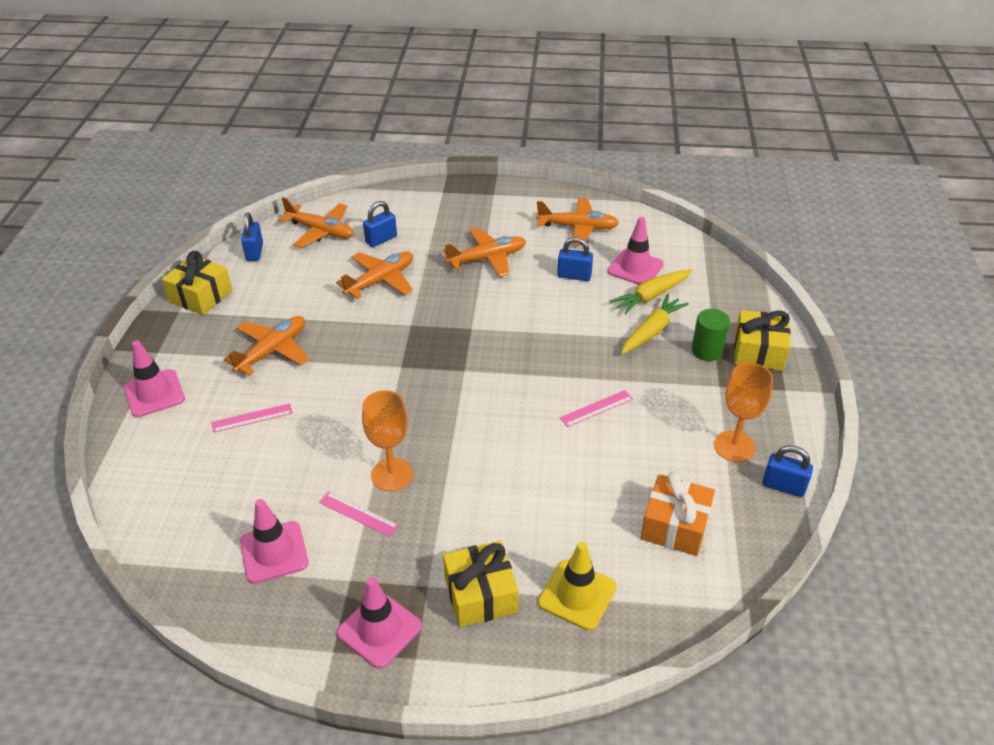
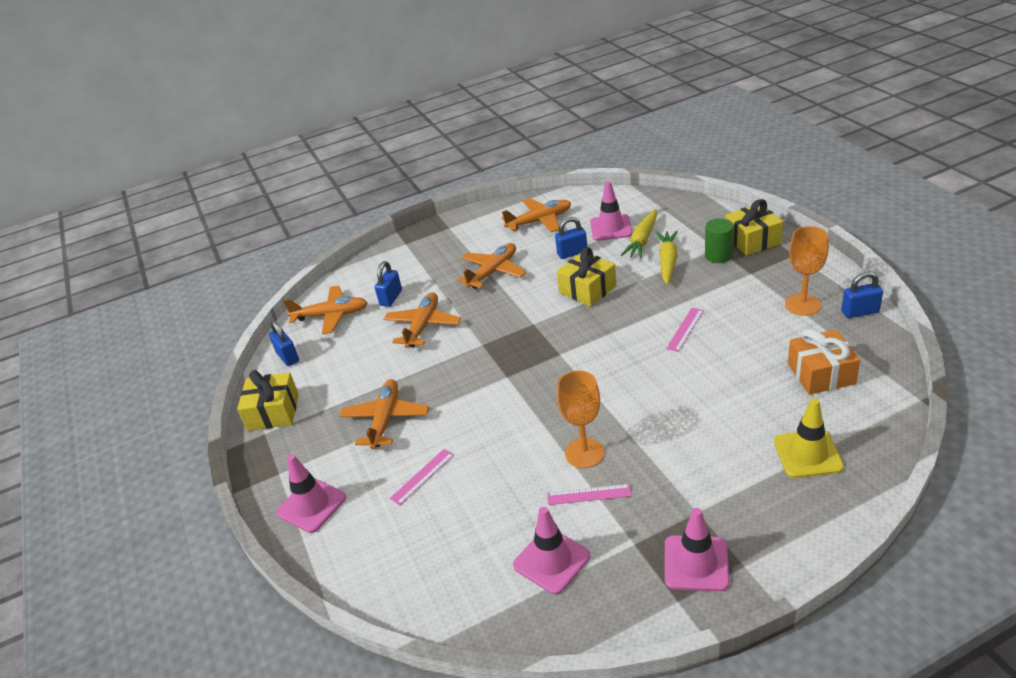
camera: 25 degrees left, 5 degrees down
(480, 594) = (742, 494): yellow gift -> yellow gift (587, 289)

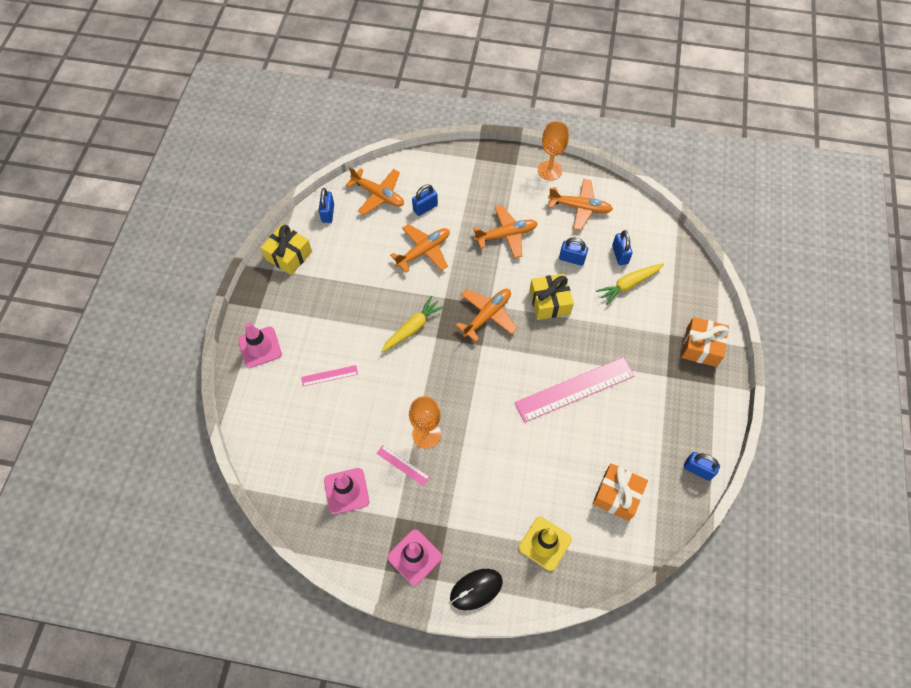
camera: 30 degrees right, 25 degrees up
(385, 419) = (343, 314): orange plane -> orange plane (487, 315)
(611, 228) = (620, 254): pink traffic cone -> blue padlock
(667, 262) = (624, 320): yellow carrot -> yellow carrot (412, 328)
(685, 329) = (574, 389): pink ruler -> pink ruler, size x2.19
(718, 256) = (663, 342): green cylinder -> none
(752, 240) = (701, 347): yellow gift -> orange gift
(793, 542) = (476, 589): none -> black mouse
(802, 305) = (669, 432): orange goblet -> orange goblet (549, 170)

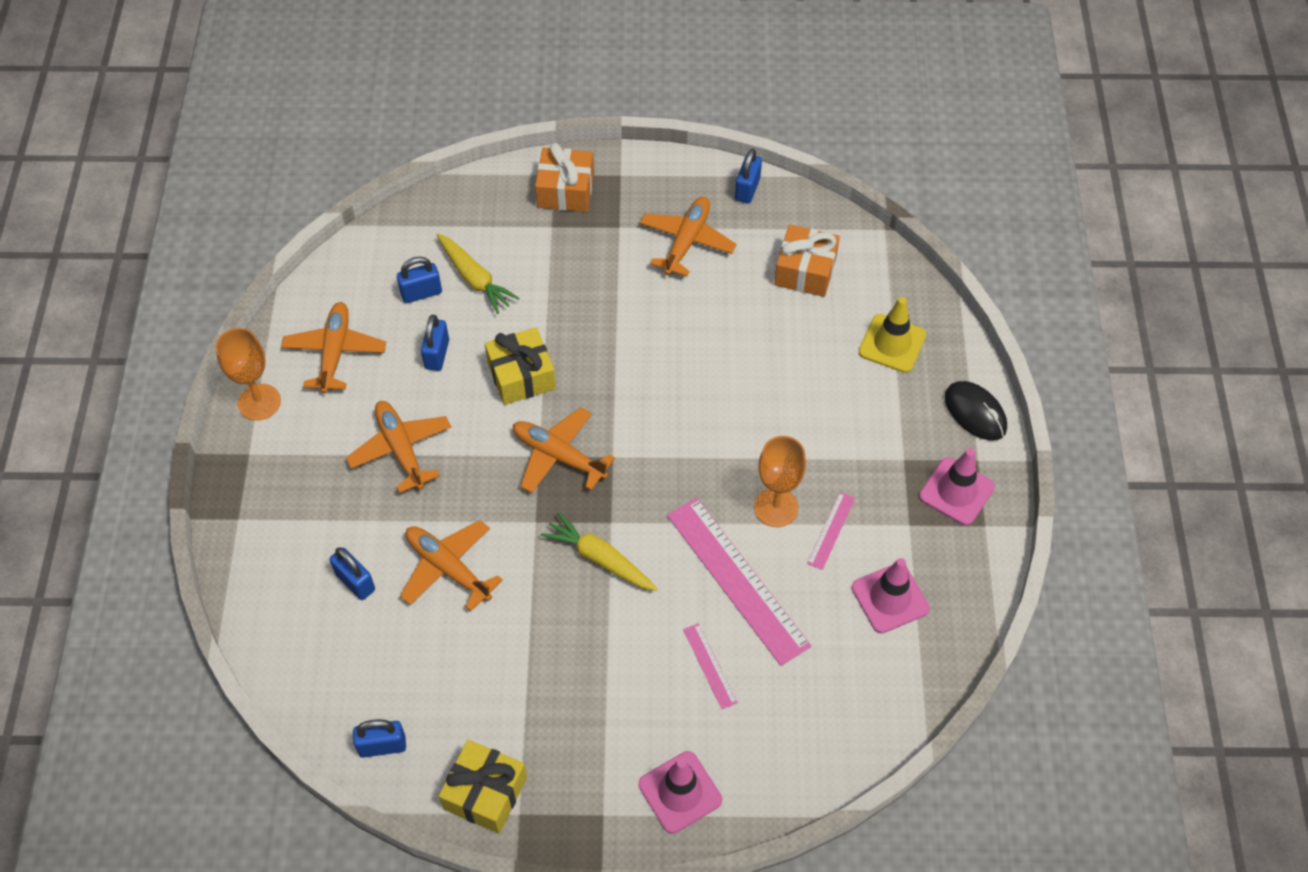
camera: 100 degrees left, 5 degrees down
(378, 195) = (332, 665): orange plane -> orange plane (687, 241)
(574, 389) = (662, 330): pink ruler -> pink ruler (737, 579)

